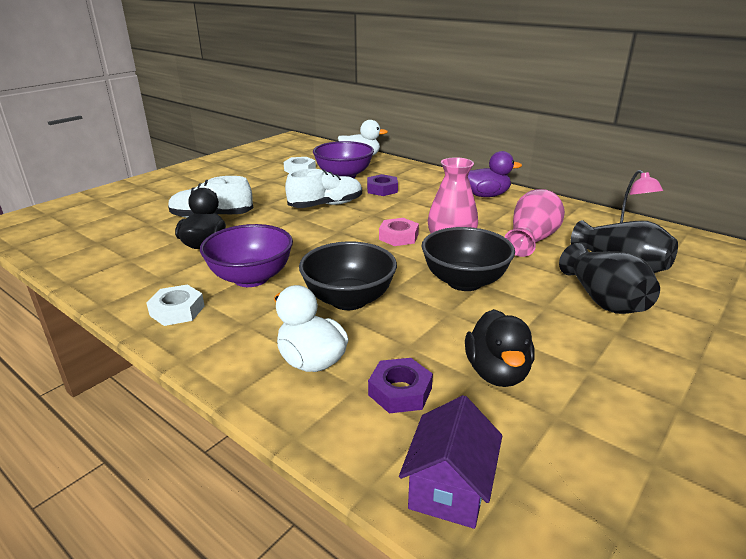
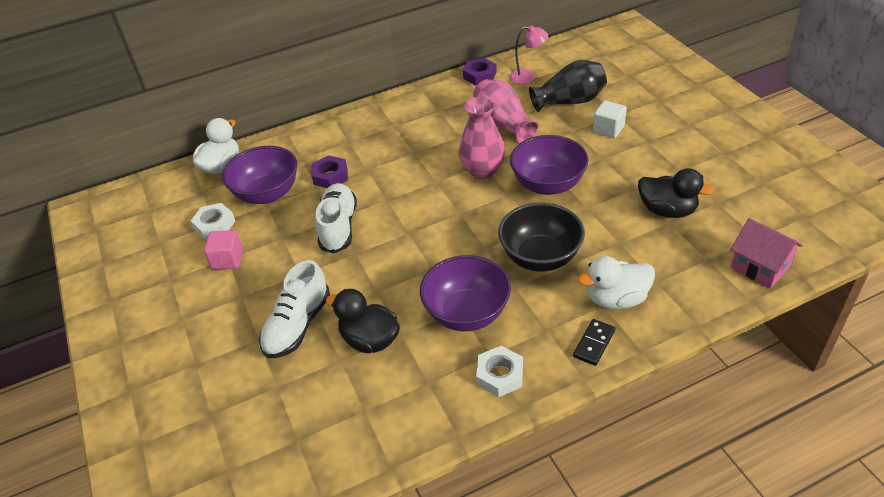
camera: 60 degrees left, 15 degrees up
(235, 358) = (594, 343): none -> black domino
(268, 181) = (228, 259): none -> pink cube
(398, 237) = (447, 196): pink nut -> none
(400, 391) = (669, 261): purple nut -> purple nut (479, 75)
(449, 488) = (760, 267): purple house -> pink house
(464, 282) = (548, 184): black bowl -> purple bowl
(486, 195) = (400, 115): purple duck -> none
(603, 300) = (608, 129): black vase -> white cube

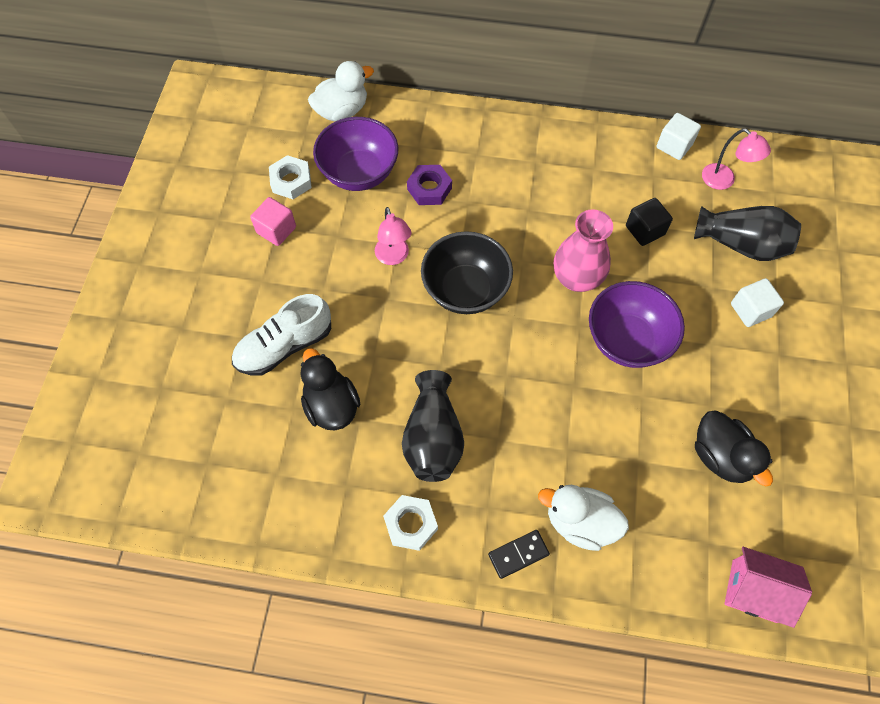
camera: 30 degrees right, 20 degrees up
(338, 227) = (394, 257): white shoe -> pink lamp
(467, 313) = (433, 438): purple bowl -> black vase
(479, 75) = (674, 146): purple nut -> white cube
(503, 124) = (644, 230): pink vase -> black cube
(540, 257) = (548, 423): black bowl -> black bowl (465, 290)
(760, 267) = (754, 590): pink house -> pink house turned 60 degrees counterclockwise

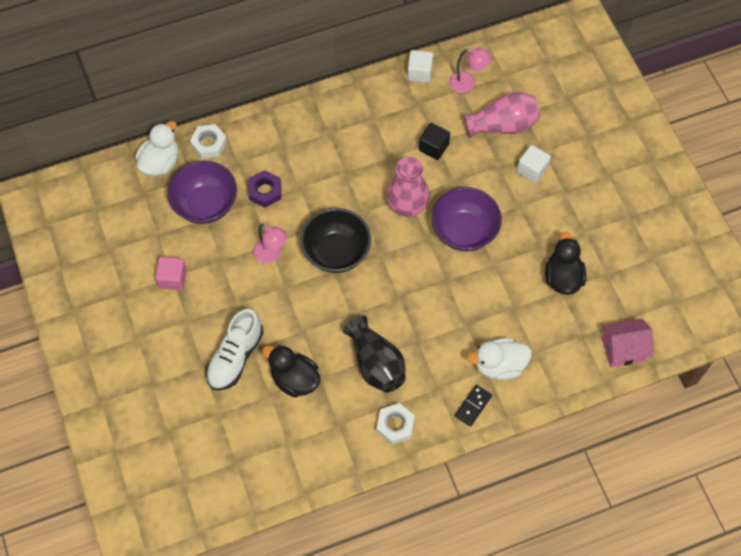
camera: 30 degrees left, 0 degrees up
(291, 181) = (158, 236): white nut -> white nut (209, 144)
(721, 456) = (562, 277): black duck -> black duck turned 120 degrees counterclockwise
(741, 244) = (502, 125): black vase -> pink vase

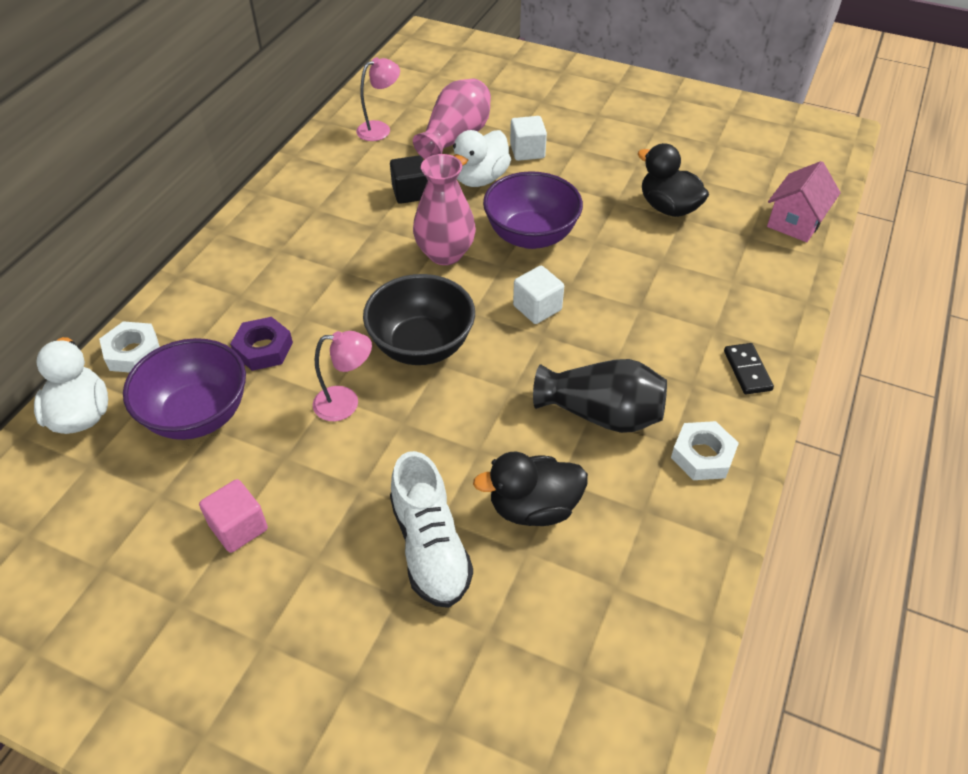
camera: 45 degrees left, 15 degrees down
(419, 73) = (321, 148): white cube -> white cube (537, 308)
(499, 365) = (718, 316): white duck -> white duck (480, 178)

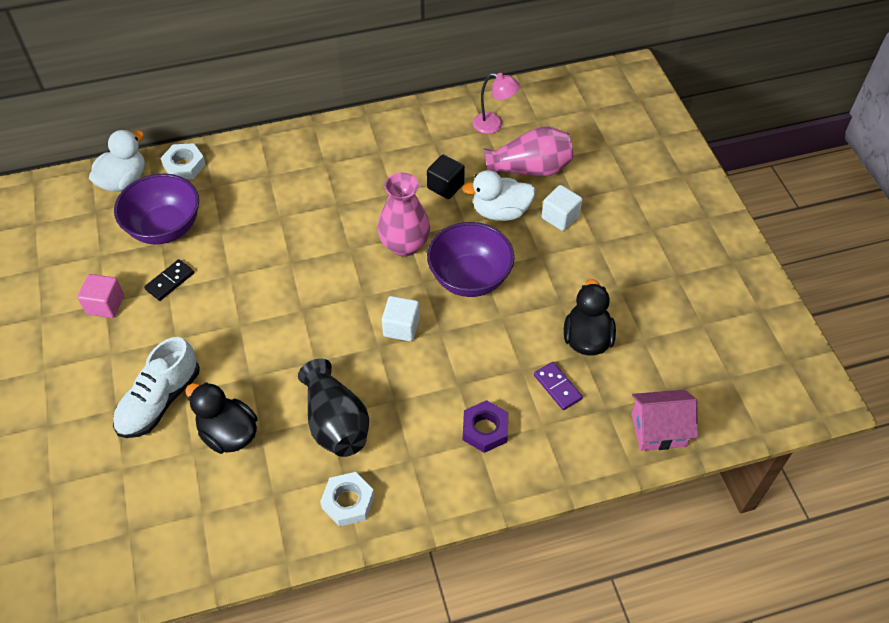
camera: 50 degrees right, 5 degrees up
(263, 349) = (238, 218): purple nut -> purple nut (485, 429)
(346, 403) = (231, 287): pink lamp -> none
(421, 346) = (310, 290): black bowl -> none
(701, 251) = (557, 387): none -> purple domino
(747, 370) = (454, 485): black domino -> black domino (170, 281)

